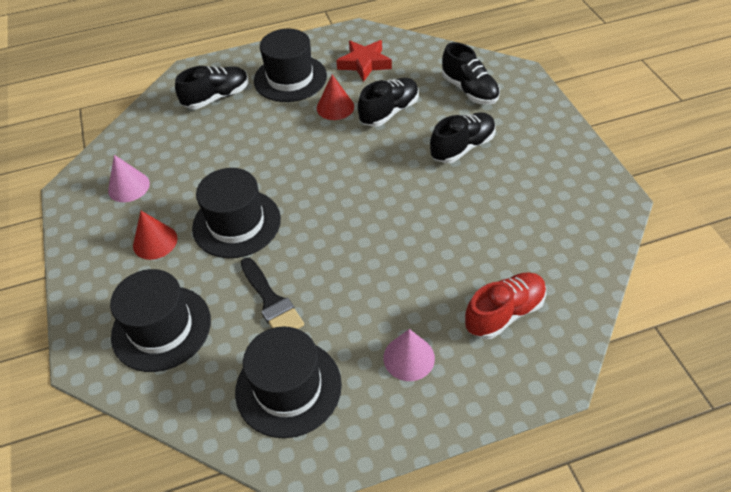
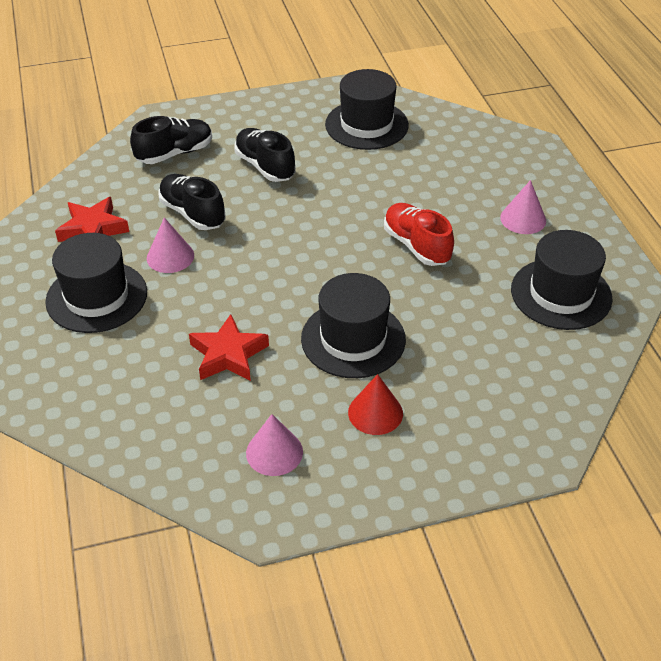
camera: 90 degrees left, 5 degrees down
(161, 328) = (500, 394): black hat -> black hat (366, 125)
(217, 97) = (111, 371): black shoe -> none
(226, 152) = (228, 355): none -> red star
(271, 301) = (463, 307): black brush -> none
(335, 107) = (170, 256): red cone -> pink cone
(504, 313) = (474, 162): red shoe -> red shoe (416, 245)

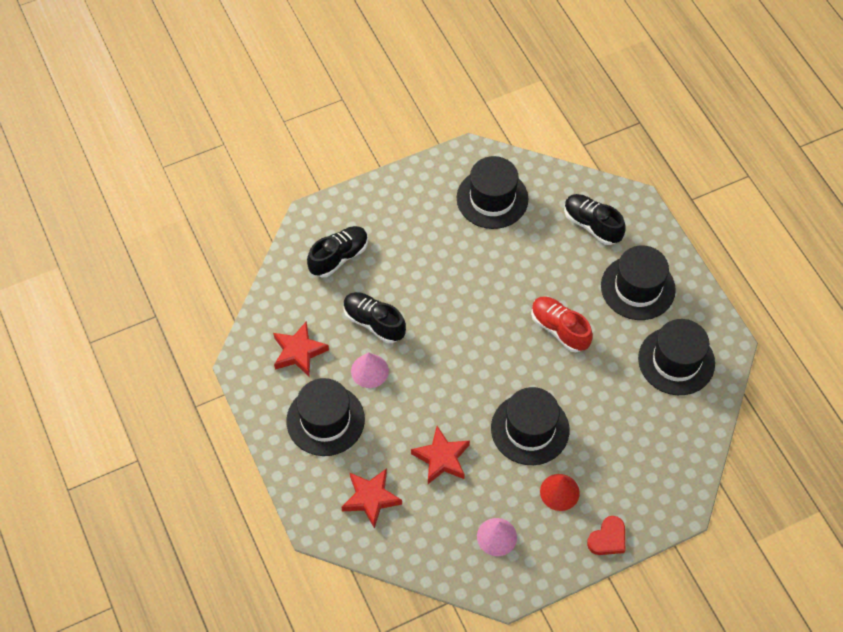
camera: 10 degrees left, 15 degrees up
(120, 385) = (371, 498): none -> red star
(265, 166) = (418, 261): black shoe -> black shoe (592, 225)
(431, 477) = (608, 538): none -> red heart
(523, 219) = (638, 288): pink cone -> black hat

